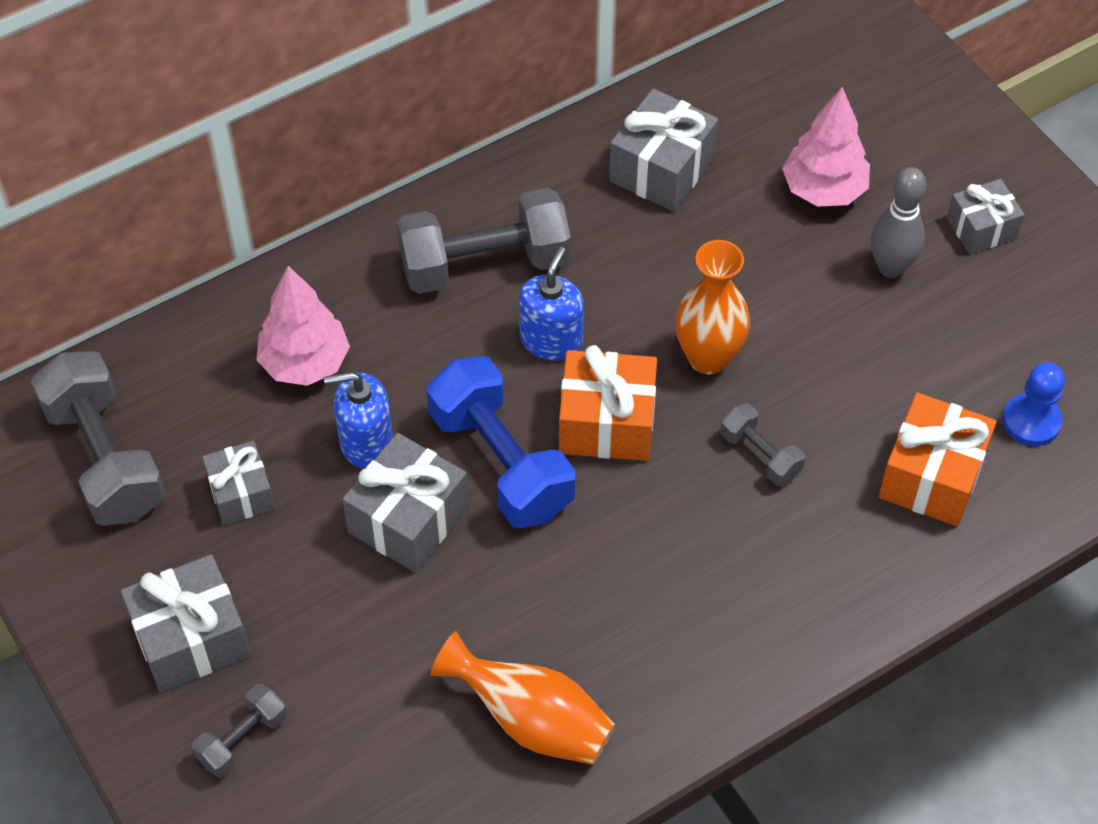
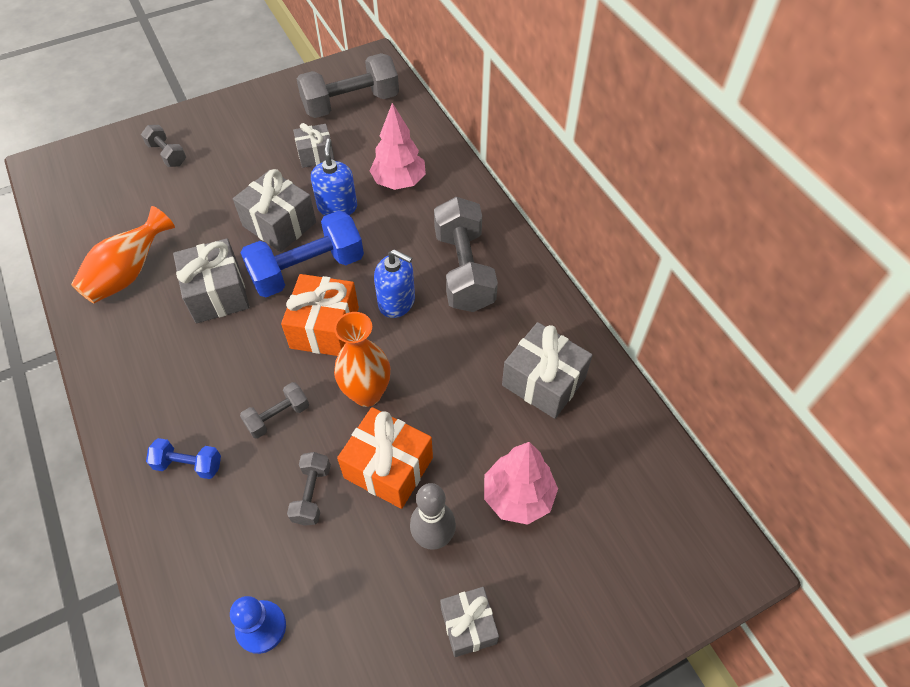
camera: 95 degrees right, 0 degrees up
(191, 638) = (232, 136): grey gift -> grey gift (217, 293)
(849, 546) = (188, 465): none -> blue dumbbell
(862, 397) = (312, 494): none -> grey dumbbell
(931, 476) = (230, 534): orange gift -> orange gift (388, 467)

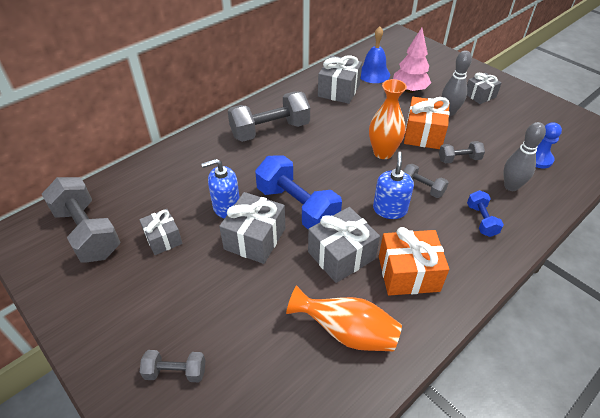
camera: 105 degrees left, 10 degrees down
(167, 154) = (176, 372): grey dumbbell -> grey dumbbell turned 60 degrees clockwise
(225, 542) = (511, 186): none -> grey bowling pin
(325, 328) = (344, 184): orange gift -> orange gift (408, 273)
(397, 302) = (308, 155): blue soap dispenser -> blue soap dispenser (390, 209)
(399, 182) = (190, 178): pink tree -> none
(585, 454) = (373, 74): none -> blue bell

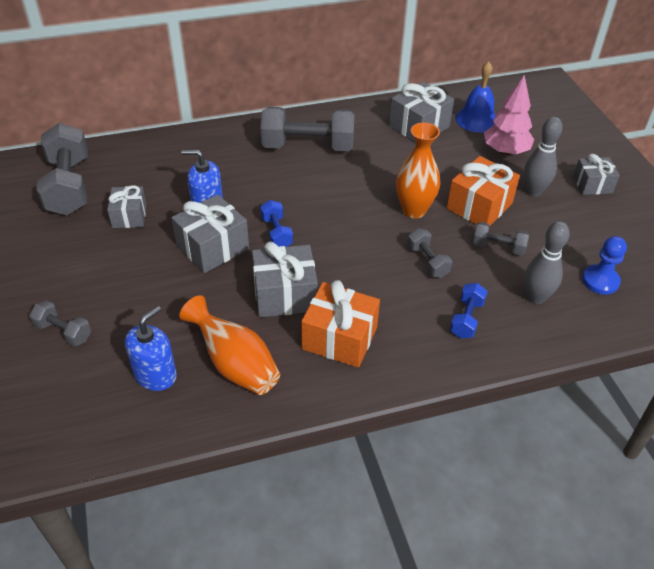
camera: 25 degrees right, 0 degrees up
(297, 207) = (276, 233): blue dumbbell -> blue dumbbell, size x0.50
(390, 209) = (372, 270): blue soap dispenser -> blue soap dispenser (155, 375)

